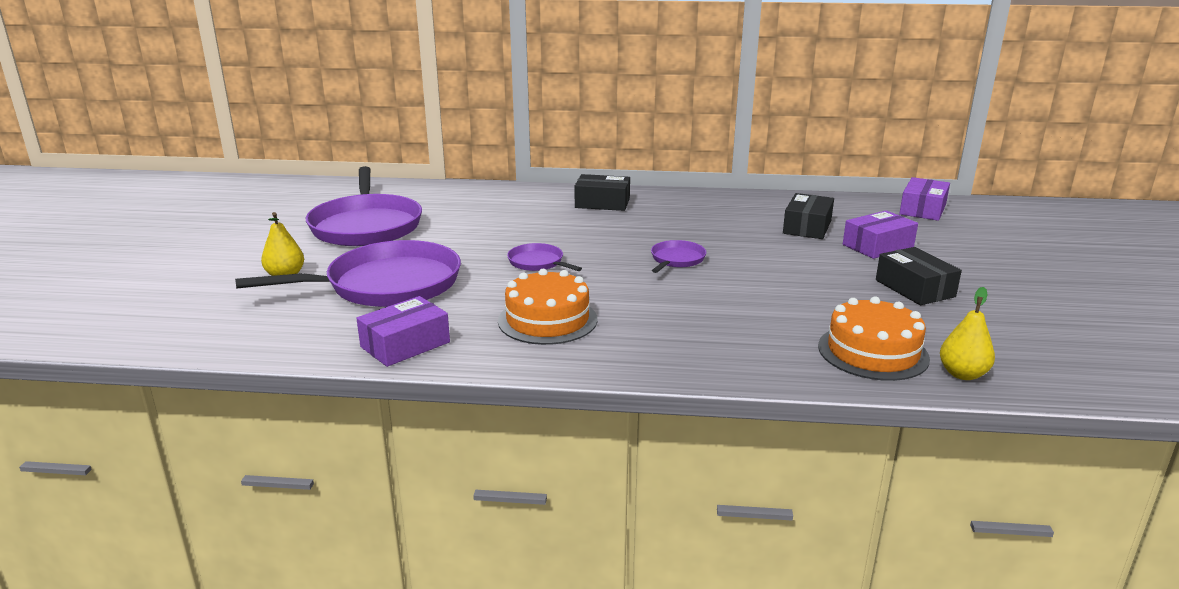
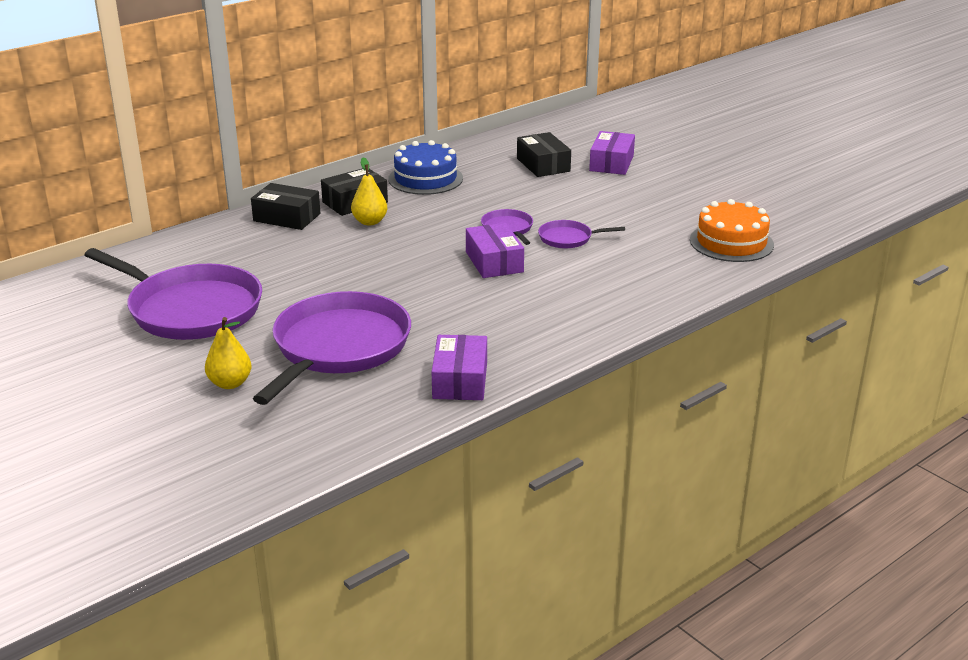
camera: 45 degrees left, 5 degrees up
(538, 262) = (416, 275): purple pan -> purple pan (568, 238)
(547, 320) = (516, 314): orange cake -> none
(686, 205) = (425, 178): none -> blue cake
(915, 288) = (682, 187): black box -> black box (287, 217)
(922, 209) = (588, 120): purple box -> purple box (494, 262)
(962, 374) = (791, 235): yellow pear -> yellow pear (369, 222)

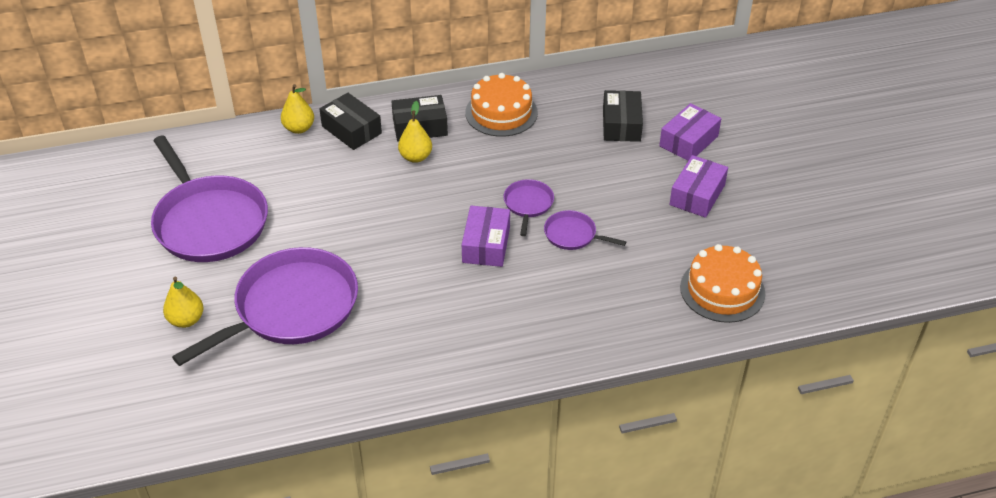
camera: 25 degrees right, 15 degrees up
(230, 227) = (299, 128): none -> yellow pear
(425, 178) = (501, 112): blue cake -> orange cake
(460, 380) = (359, 382): purple box -> purple box (697, 195)

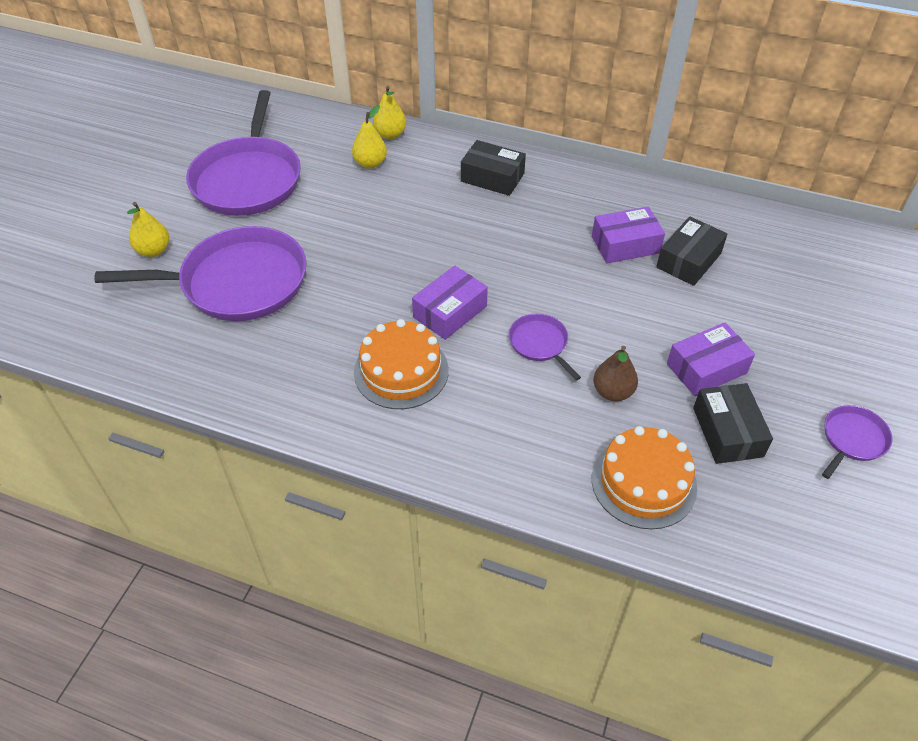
camera: 35 degrees right, 5 degrees up
(351, 130) = (432, 154): black box -> black box (727, 432)
(415, 157) = (463, 202): yellow pear -> yellow pear (370, 163)
(501, 112) = (579, 197): orange cake -> orange cake (401, 371)
(528, 204) = (524, 293): purple pan -> purple pan (852, 440)
(651, 242) = (613, 392): none -> brown pear
(688, 141) = (747, 309): purple box -> purple box (625, 244)

